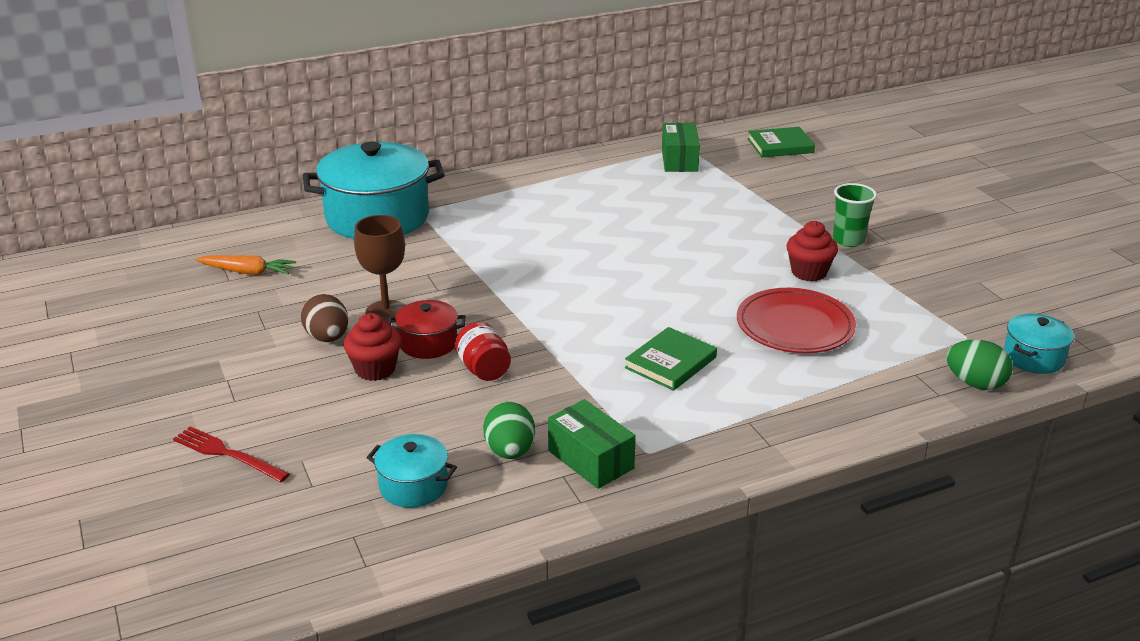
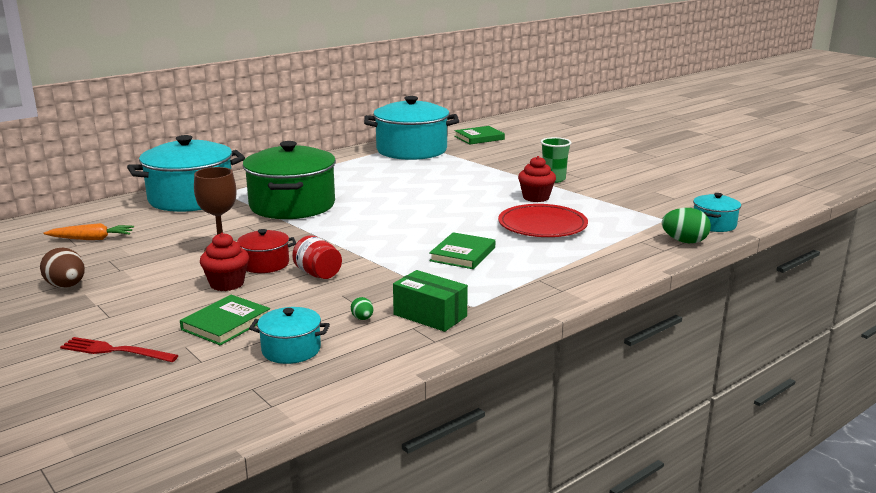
camera: 15 degrees left, 10 degrees down
(327, 338) = (177, 270): brown egg -> brown egg (66, 286)
(355, 433) = (226, 323): none -> green book
(493, 246) = (292, 205): none -> green pot
(510, 451) = (362, 318): green egg -> green egg, size x0.51
(679, 160) = (411, 150): green box -> turquoise pot

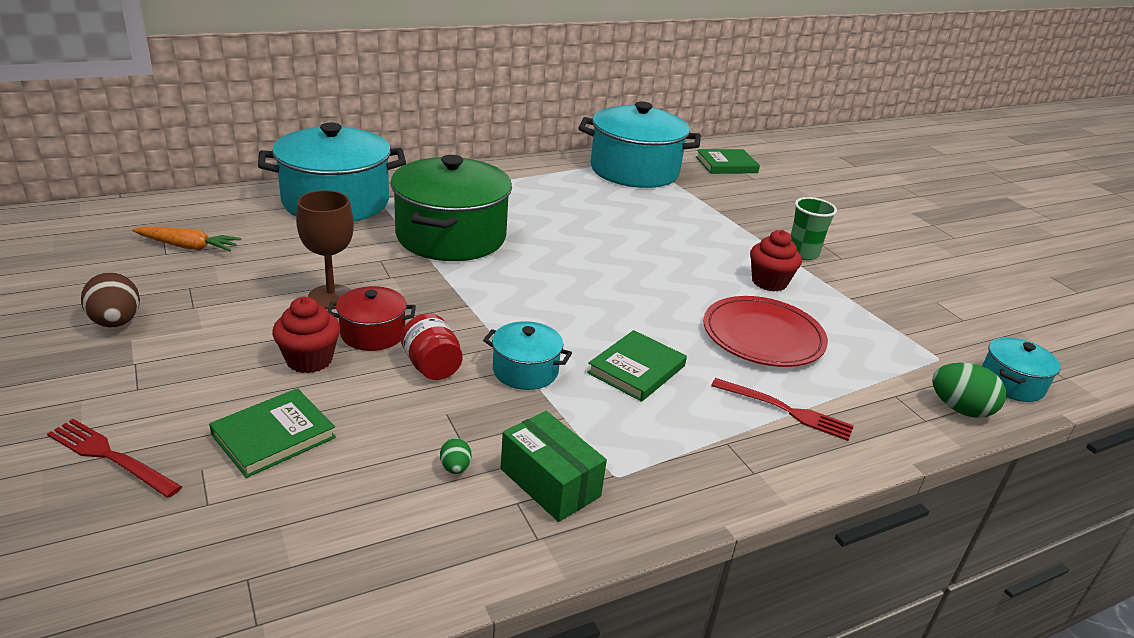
camera: 10 degrees right, 10 degrees up
(291, 350) = (334, 509): turquoise pot -> turquoise pot (525, 371)
(571, 259) = (785, 410): none -> red fork

